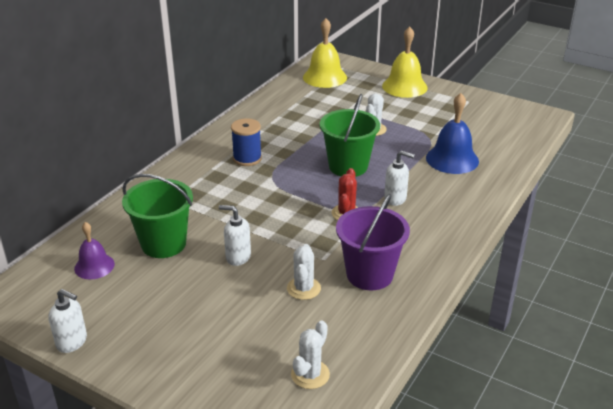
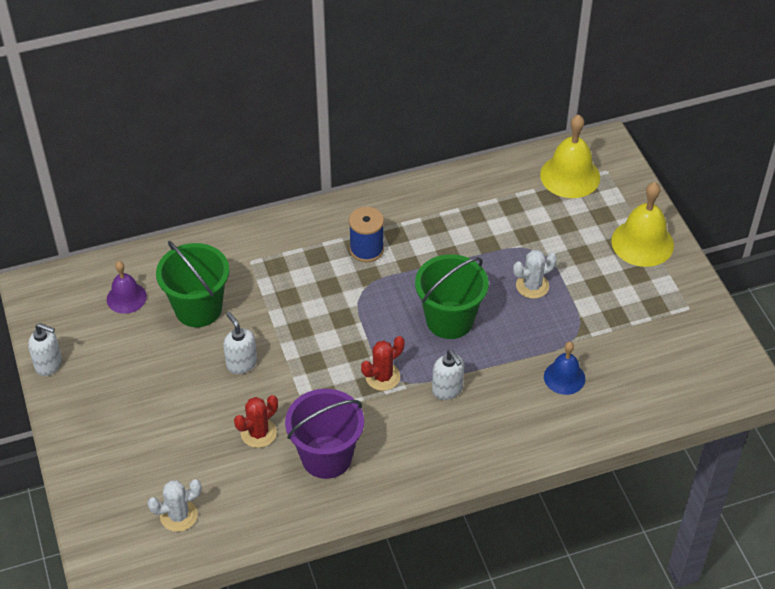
camera: 40 degrees right, 15 degrees up
(72, 342) = (49, 364): white soap dispenser -> white soap dispenser turned 45 degrees counterclockwise
(303, 288) = (258, 433): white cactus -> red cactus
(452, 159) = (564, 377): blue bell -> blue bell, size x0.62

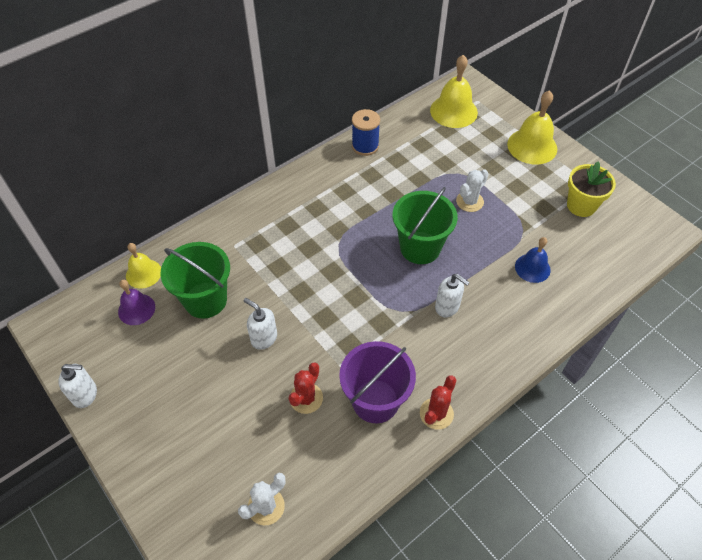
camera: 20 degrees left, 5 degrees up
(146, 264) = (143, 273): none -> yellow bell
(366, 249) = (326, 209): blue spool -> blue spool (365, 146)
(382, 377) = (389, 312): red cactus -> red cactus (436, 413)
(661, 327) = (581, 205): none -> yellow flower pot

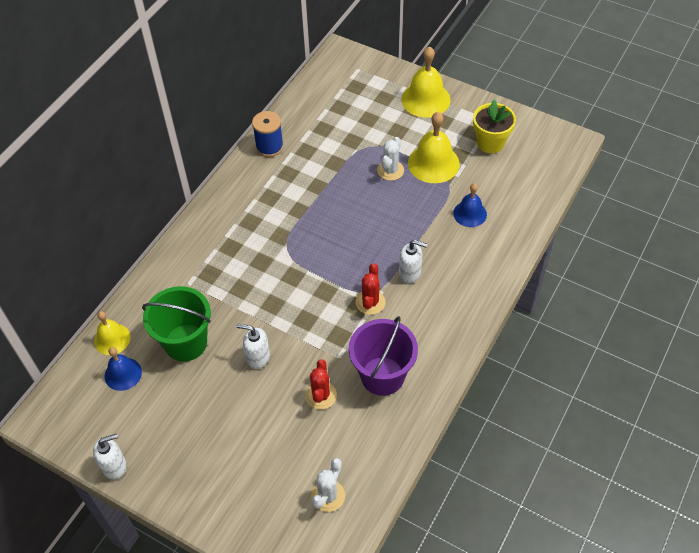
camera: 20 degrees left, 0 degrees up
(136, 309) = (123, 374): purple bell -> blue bell
(420, 247) = (363, 228): green bucket -> none
(436, 413) = (438, 367): red cactus -> red cactus (370, 302)
(453, 111) = (339, 86): yellow bell -> yellow bell (433, 163)

